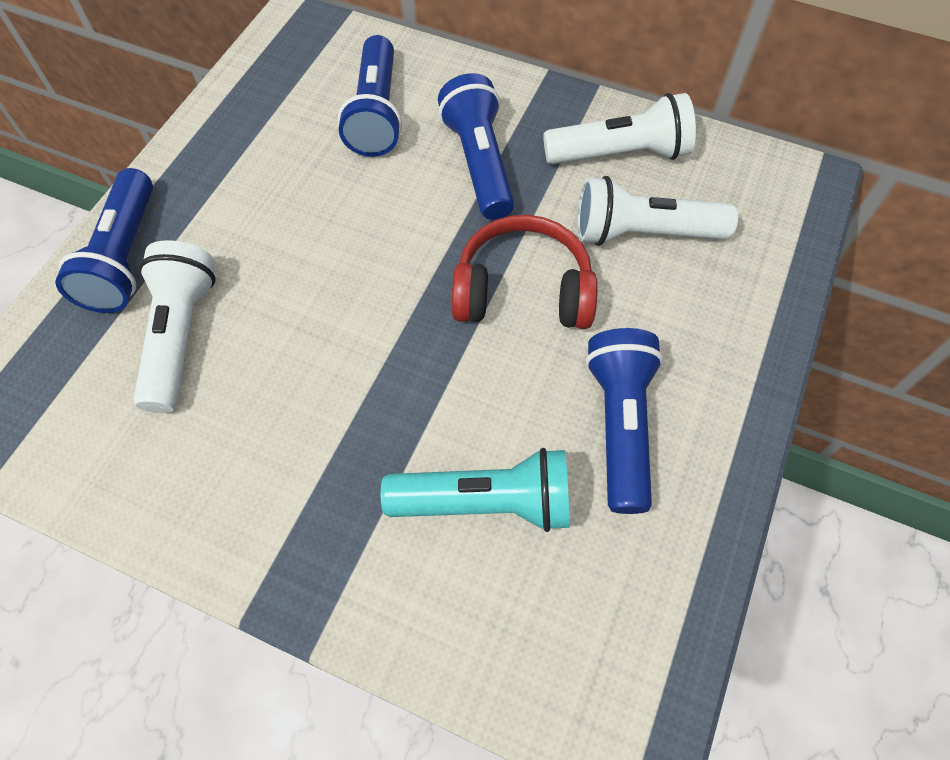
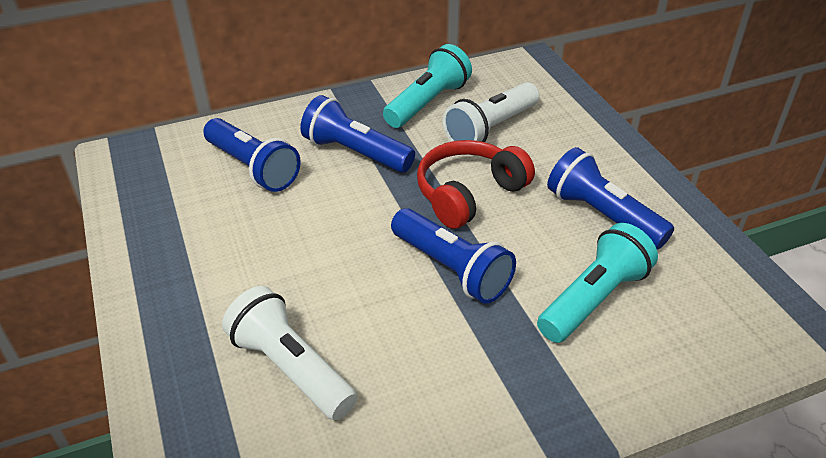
camera: 45 degrees left, 20 degrees down
(125, 257) = (179, 358): blue flashlight -> blue flashlight (451, 269)
(620, 154) = (428, 103): white flashlight -> turquoise flashlight

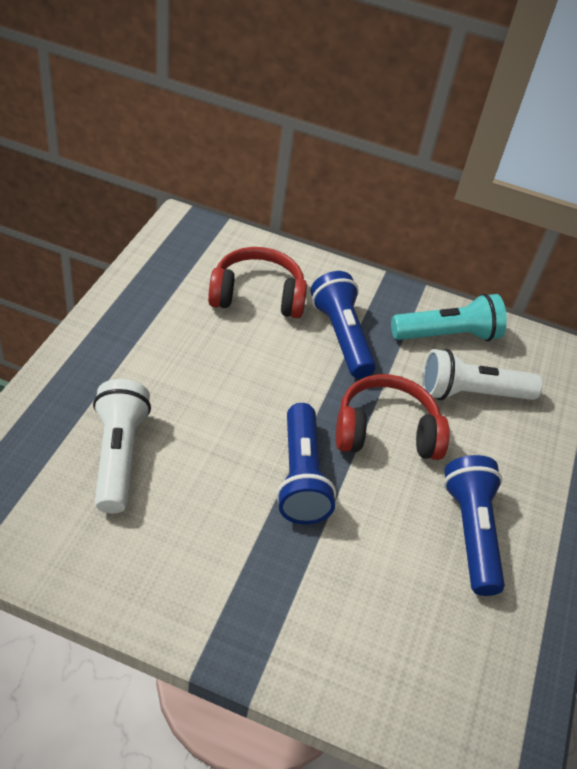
camera: 35 degrees right, 5 degrees up
(253, 168) = (257, 296): blue flashlight -> red headphones
(593, 299) = (376, 586): turquoise flashlight -> none

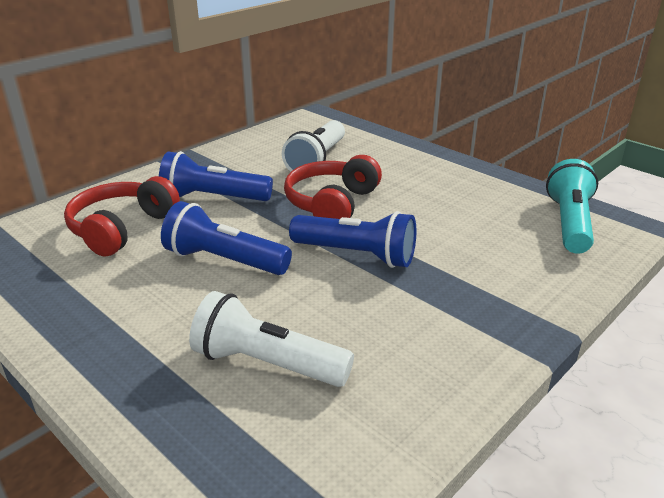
camera: 60 degrees left, 15 degrees down
(447, 335) = (252, 154): turquoise flashlight -> turquoise flashlight (569, 223)
(470, 532) = (445, 194): blue flashlight -> blue flashlight (224, 260)

